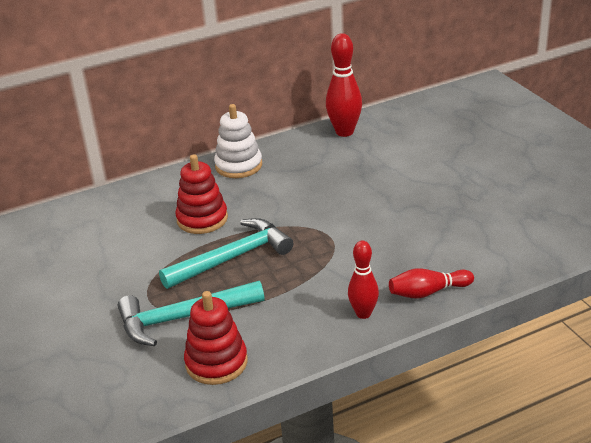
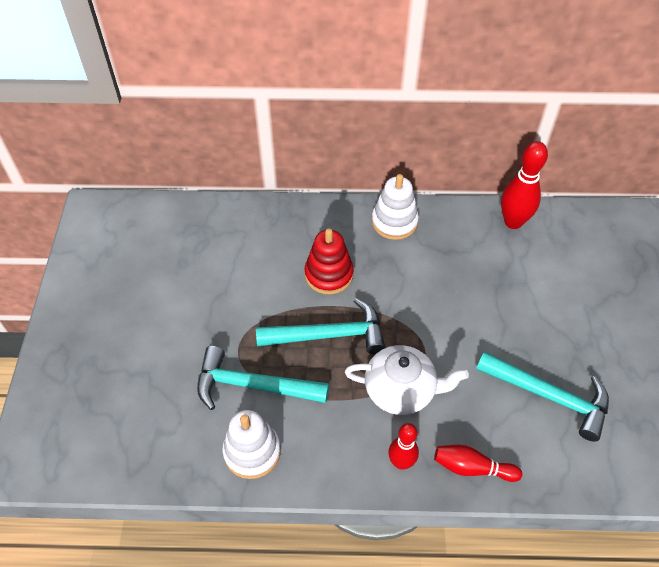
camera: 25 degrees right, 20 degrees up
(216, 363) = (252, 451): red stacking toy -> white stacking toy
(327, 268) = (401, 390): none -> white teapot
(457, 224) = (549, 396): none -> turquoise hammer

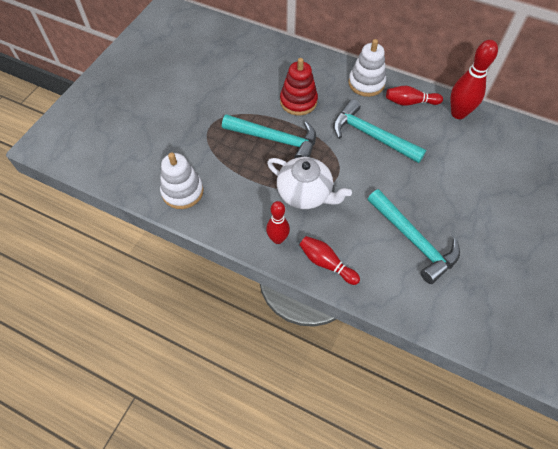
camera: 25 degrees right, 5 degrees up
(253, 385) = (207, 152): turquoise hammer -> turquoise hammer (371, 136)
(455, 228) = (410, 102): none -> red bowling pin

